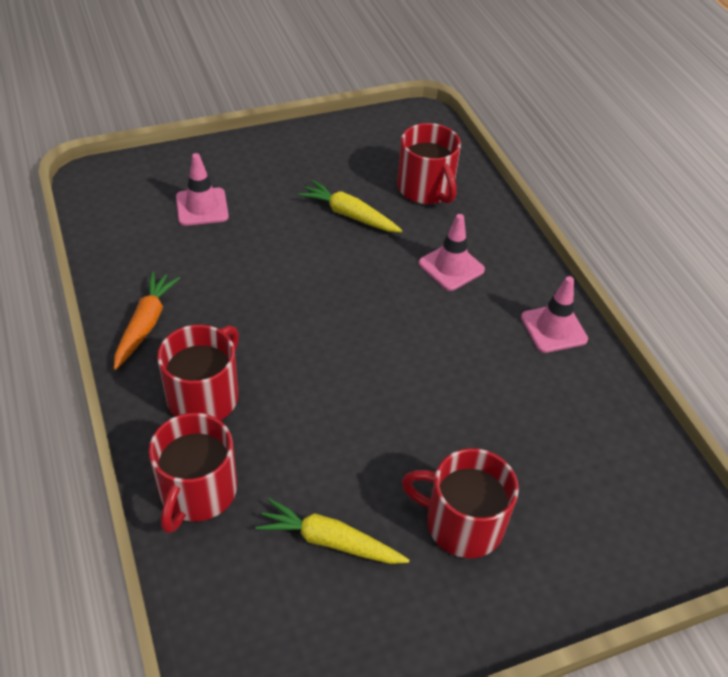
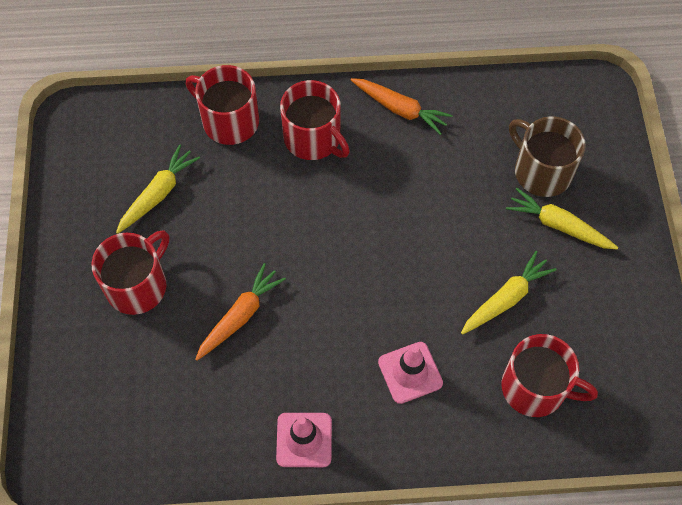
camera: 110 degrees right, 15 degrees up
(202, 207) = (541, 171): pink traffic cone -> brown mug
(260, 190) = (558, 225): none -> yellow carrot
(426, 188) = (535, 387): red mug -> red mug turned 150 degrees counterclockwise
(455, 410) = (240, 316): none -> orange carrot

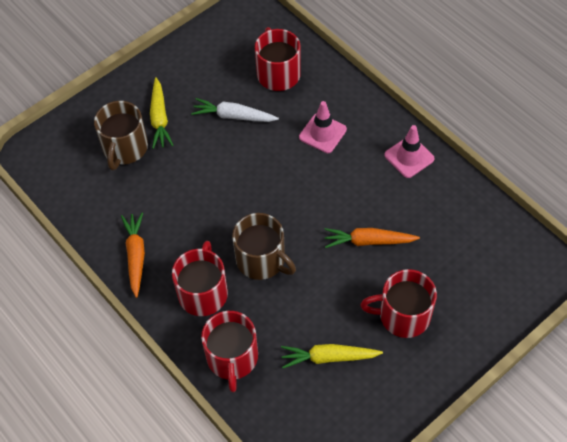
camera: 125 degrees left, 5 degrees down
(305, 207) = (261, 260): none -> brown mug
(506, 298) = (234, 116): yellow carrot -> white carrot

